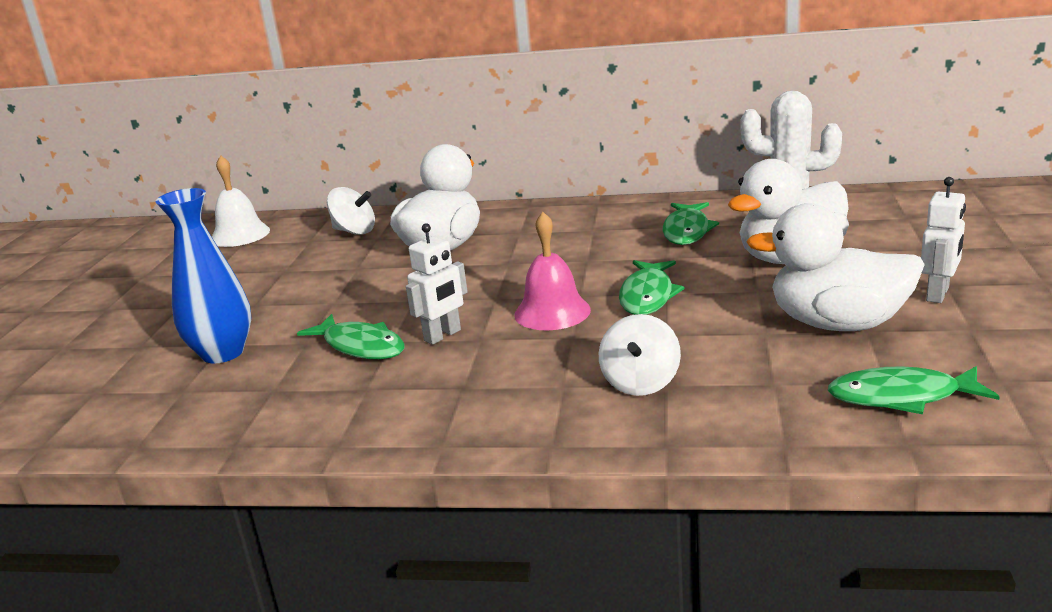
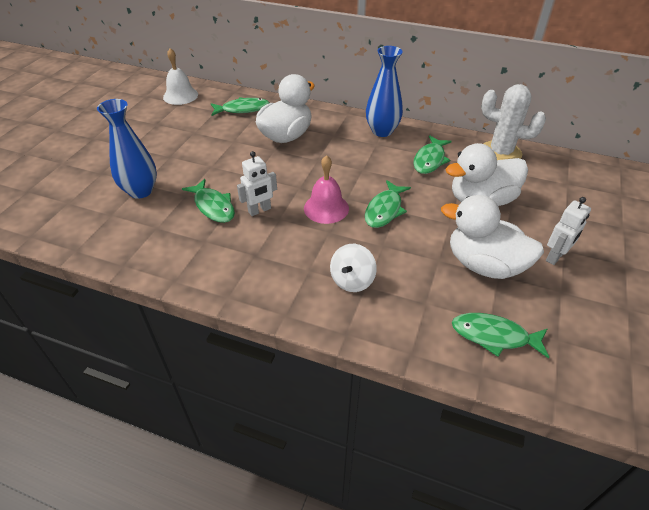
camera: 10 degrees right, 20 degrees up
(354, 231) = (242, 109): white spinning top -> green fish
(594, 215) = (382, 131): none -> blue vase

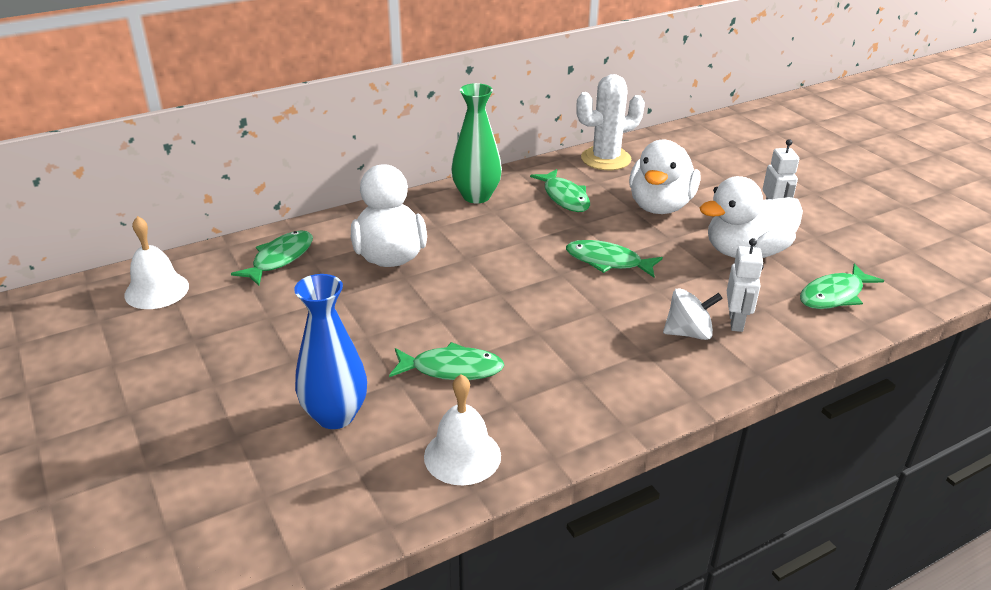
camera: 50 degrees left, 10 degrees down
(146, 247) = (462, 456): none -> white bell
(259, 210) = (505, 339): white robot -> white robot (736, 322)
(326, 208) = (559, 294): pink bell -> none
(352, 280) = (688, 333): white spinning top -> white spinning top turned 75 degrees counterclockwise
(382, 131) = (476, 196): blue vase -> green vase
(384, 210) = (607, 261): green fish -> green fish turned 135 degrees clockwise

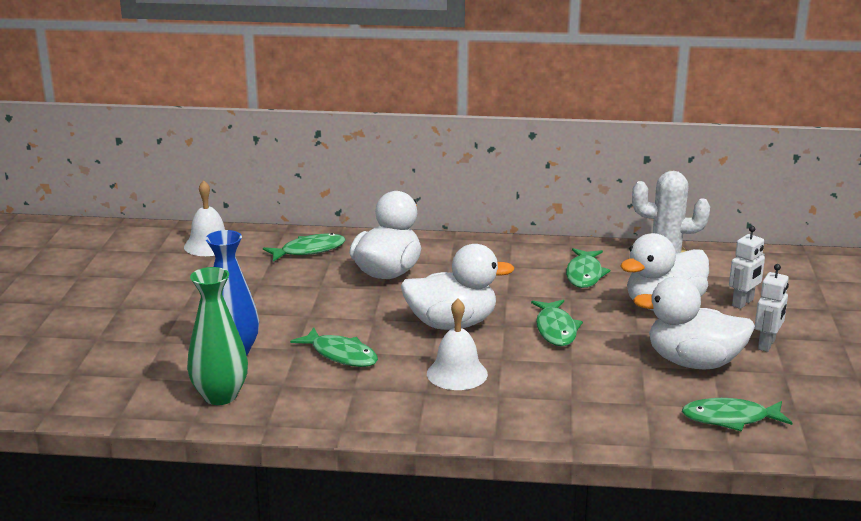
camera: 35 degrees right, 10 degrees down
(462, 456) = (283, 404): white bell -> white bell (457, 373)
(476, 196) = (509, 252): green vase -> green vase (220, 396)
(514, 291) = (452, 324): none -> white duck
(607, 261) = (556, 329): green fish -> green fish turned 150 degrees counterclockwise
(688, 333) = (553, 397): white spinning top -> none
(736, 322) = (606, 405): white robot -> white robot (743, 303)

